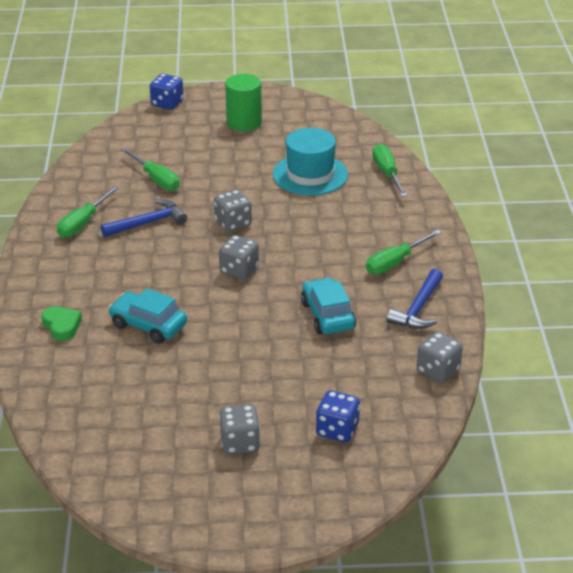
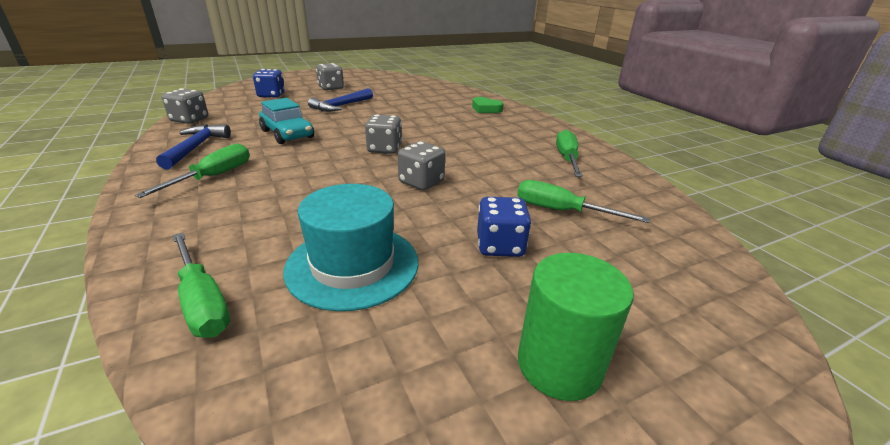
camera: 155 degrees right, 5 degrees down
(148, 223) = (508, 168): blue hammer -> blue hammer (341, 106)
(148, 325) = (429, 115): turquoise car -> none
(167, 103) = (771, 376): blue dice -> blue dice (500, 246)

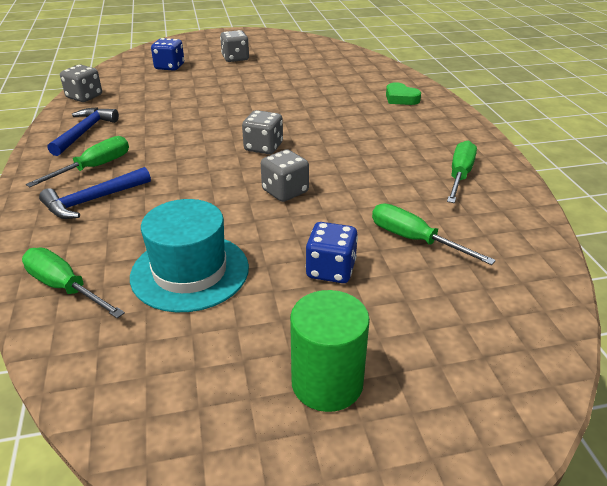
camera: 15 degrees right, 5 degrees up
(202, 301) = (65, 288): green screwdriver -> green screwdriver turned 150 degrees clockwise
(287, 134) = (172, 121): turquoise car -> none
(341, 106) = (237, 86): blue hammer -> blue hammer (93, 200)

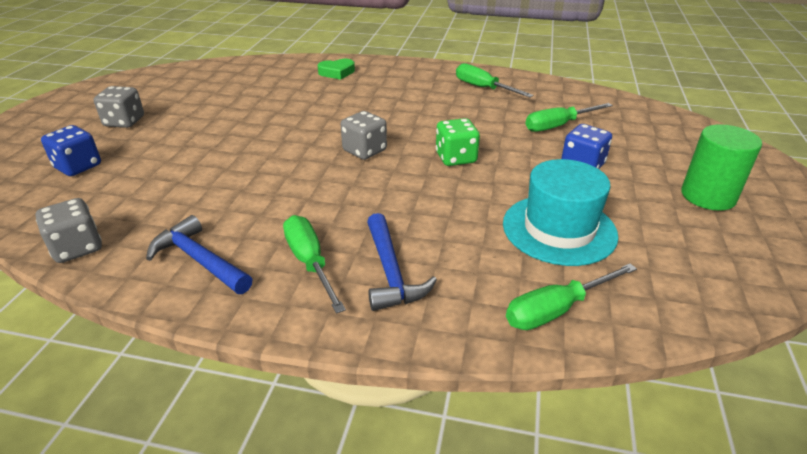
camera: 65 degrees left, 0 degrees up
(285, 191) = (456, 158): grey dice -> green dice

